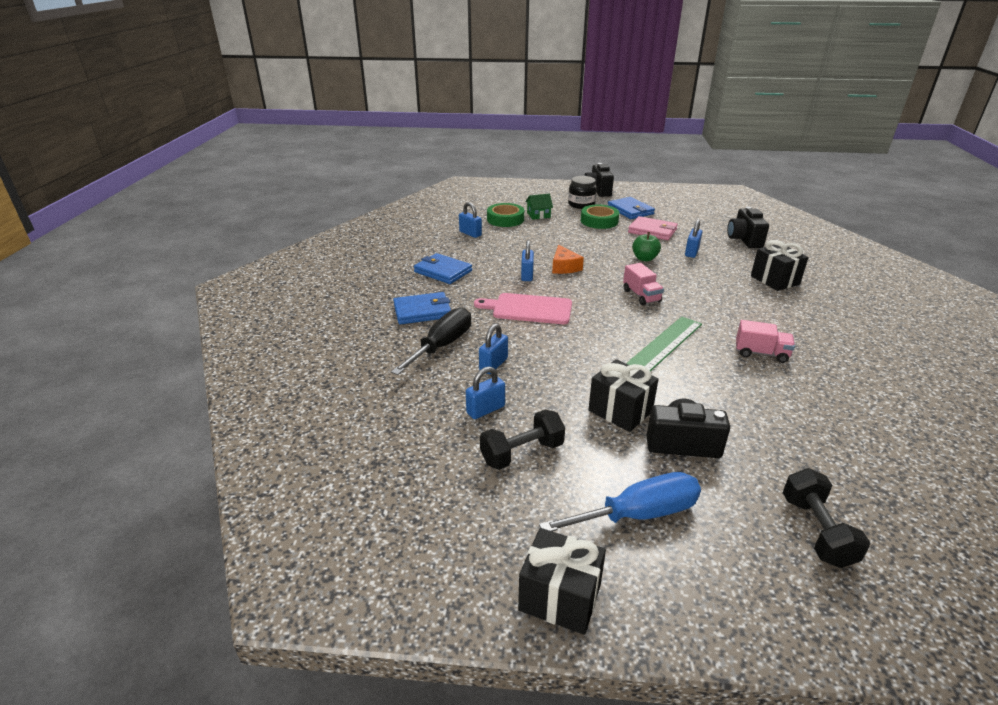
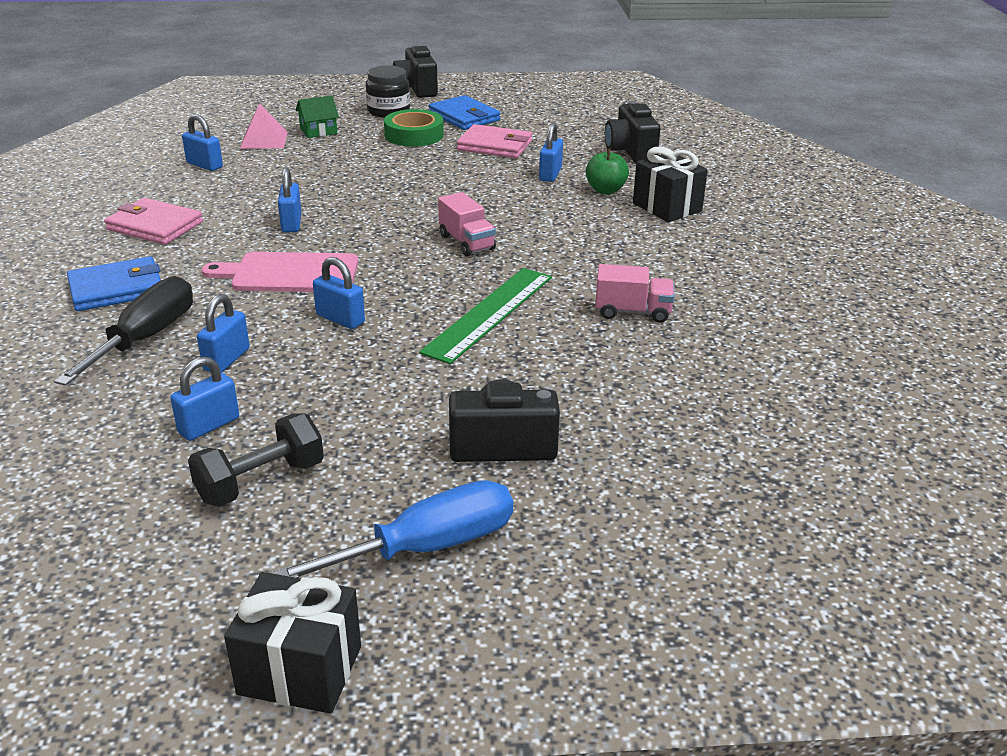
camera: 10 degrees left, 0 degrees up
(443, 271) = (155, 226): blue wallet -> pink wallet
(505, 219) = (264, 140): green tape -> pink pyramid
(564, 267) = (352, 207): orange cheese -> none
(564, 342) = (340, 319): none -> blue padlock
(620, 411) = (416, 409): black gift -> none
(644, 258) = (478, 187): green apple -> green apple (605, 190)
(816, 531) = (674, 542): black dumbbell -> none

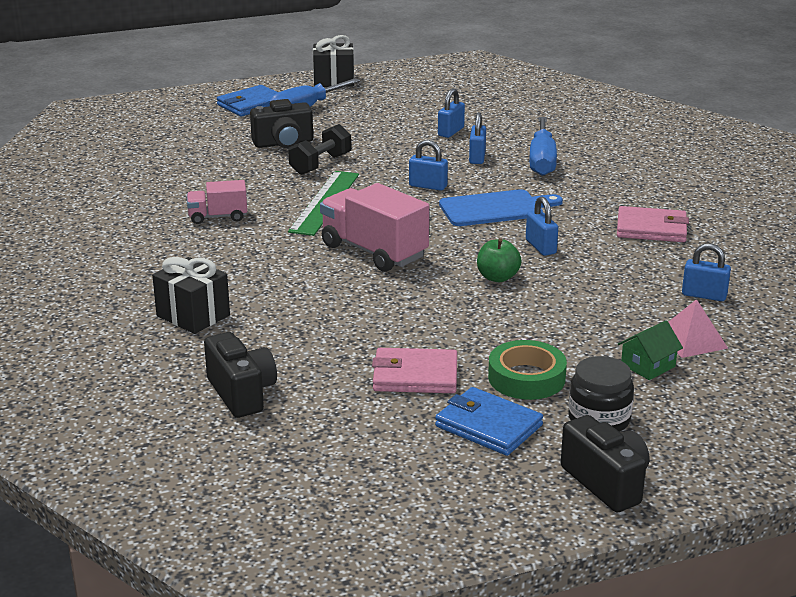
camera: 165 degrees right, 5 degrees down
(117, 289) = (605, 183): blue wallet -> blue wallet (251, 104)
(146, 338) = (542, 161): black screwdriver -> blue screwdriver
(261, 482) = (400, 118): black dumbbell -> black dumbbell (320, 164)
(290, 273) = (495, 208): pink cutting board -> blue cutting board
(467, 242) = (373, 251): pink truck -> pink truck, size x1.78
(550, 174) = (329, 340): blue padlock -> none
(605, 190) = (261, 328): green apple -> green apple (497, 277)

